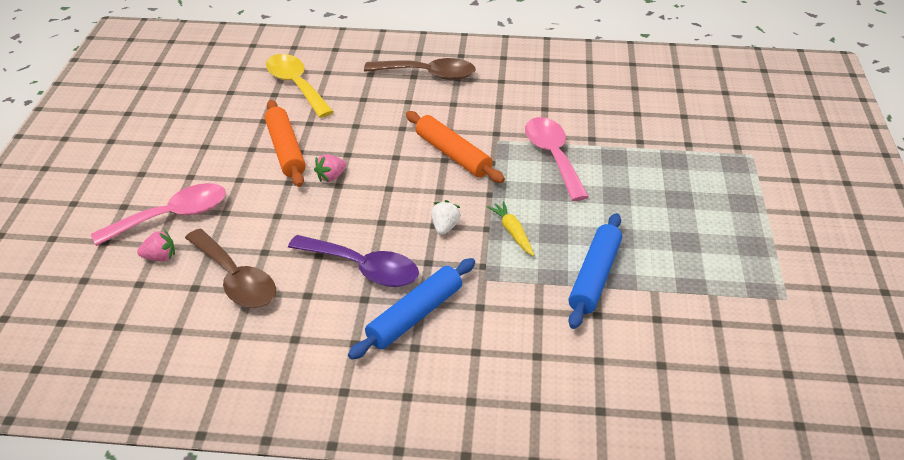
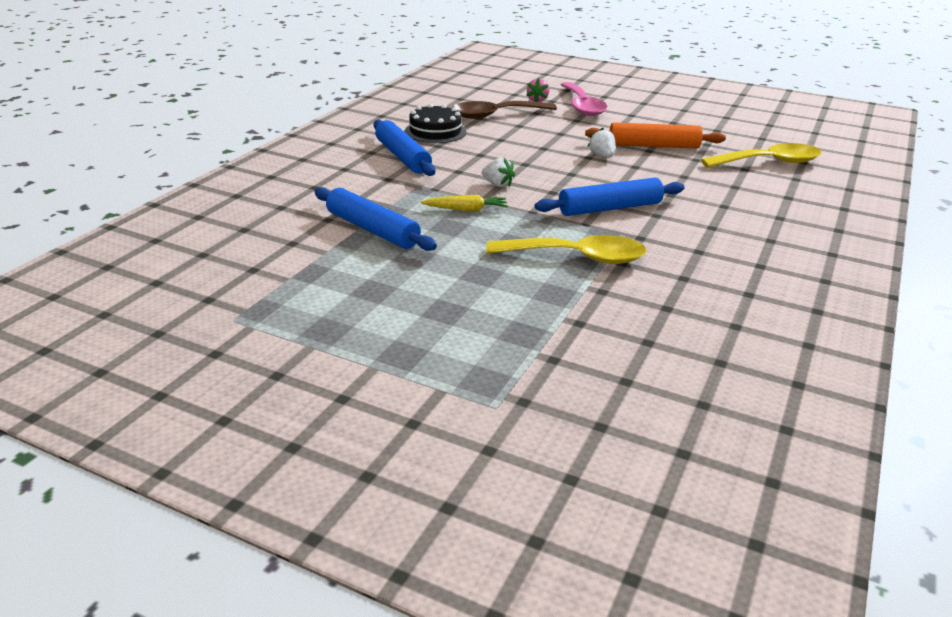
camera: 110 degrees right, 10 degrees down
(320, 314) = (435, 132): none -> black cake
(331, 177) = (602, 156): pink strawberry -> white strawberry
(363, 268) = (471, 150): purple spoon -> none
(428, 74) = (782, 226): brown spoon -> none
(453, 155) = (609, 208): orange rolling pin -> blue rolling pin
(553, 156) = (577, 257): pink spoon -> yellow spoon

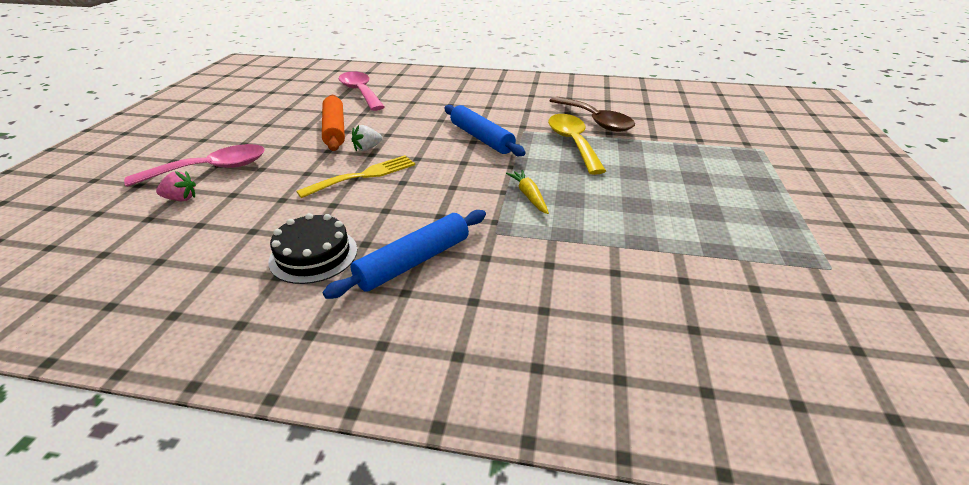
camera: 105 degrees left, 5 degrees up
(372, 230) = (611, 237): blue rolling pin -> none
(495, 115) = (243, 220): brown spoon -> brown spoon (595, 121)
(498, 184) = (463, 189): white strawberry -> none
(545, 151) = (363, 175): none -> yellow fork
(769, 162) = (360, 92): yellow spoon -> pink spoon

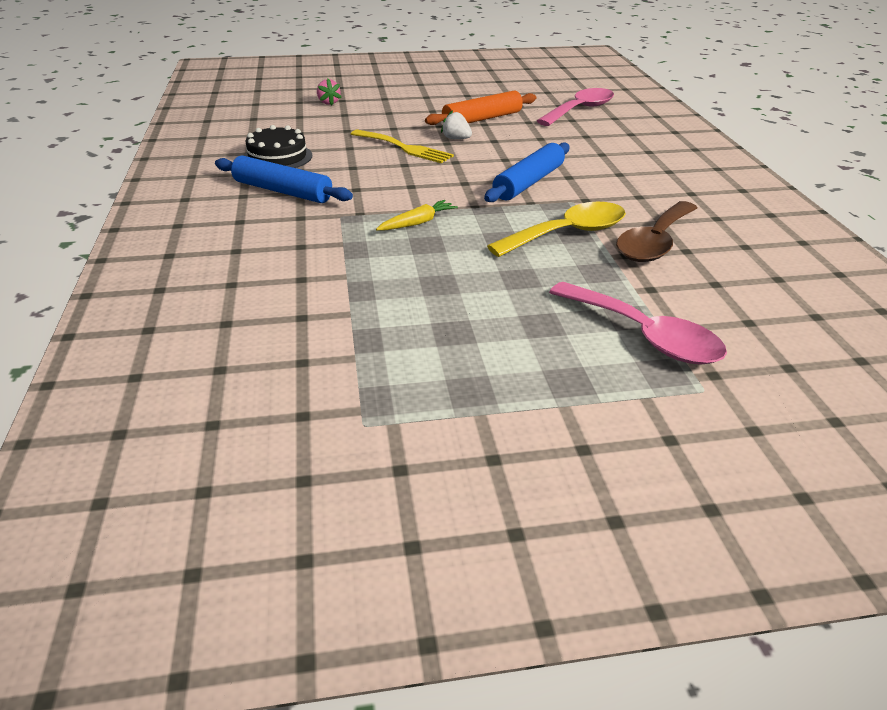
camera: 70 degrees right, 0 degrees up
(211, 169) = (375, 99): pink spoon -> pink spoon (644, 336)

